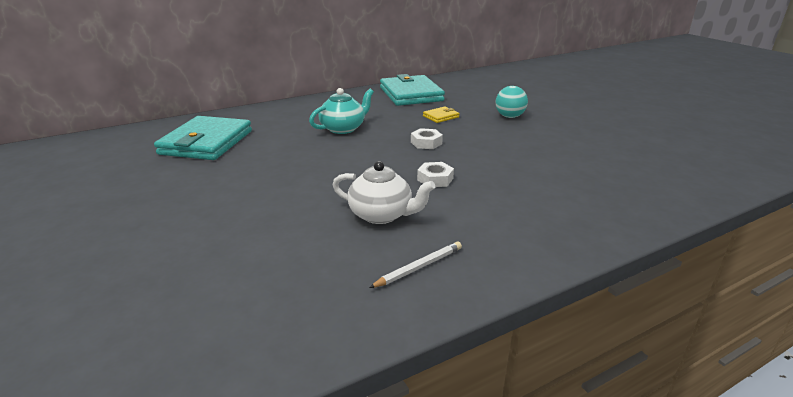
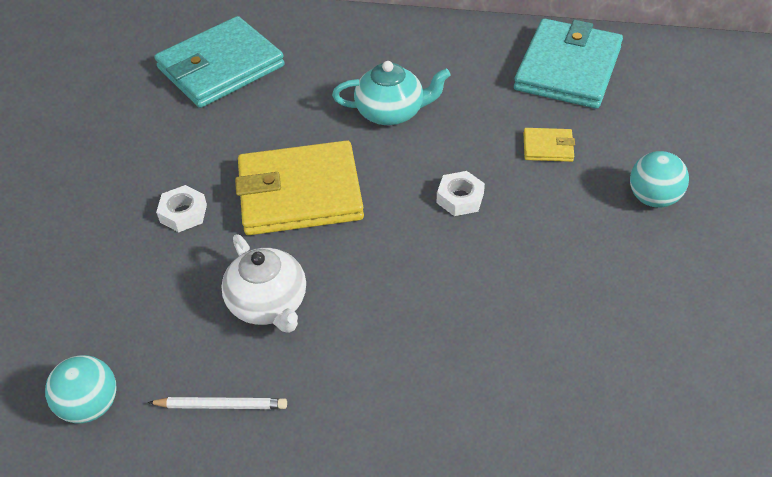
camera: 40 degrees right, 20 degrees up
(324, 314) = (91, 405): none -> turquoise ball
(334, 169) = (300, 193): none -> yellow wallet
(435, 179) = (390, 277): white nut -> white nut (183, 213)

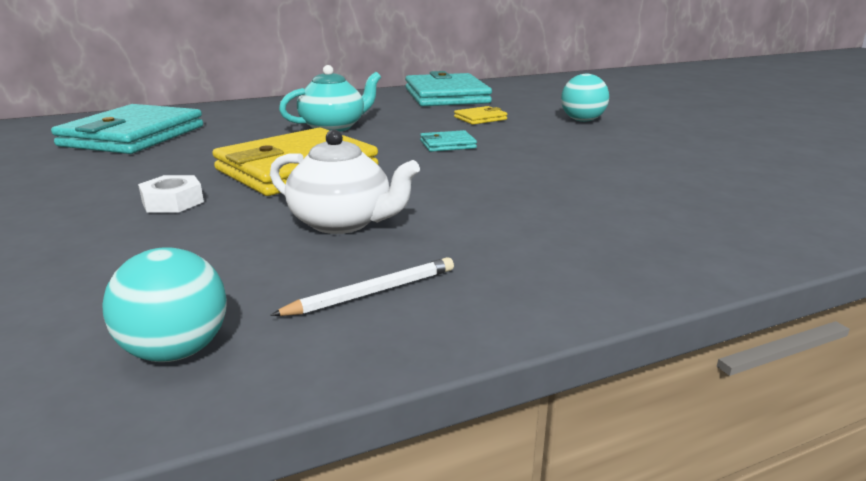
camera: 35 degrees left, 25 degrees down
(460, 198) = (447, 144): white nut -> turquoise wallet

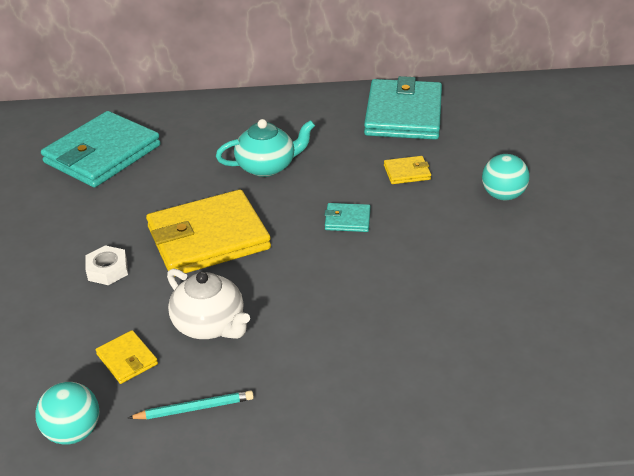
camera: 20 degrees right, 15 degrees up
(238, 265) = (127, 359): none -> yellow wallet
(372, 292) = (194, 408): white pencil -> turquoise pencil

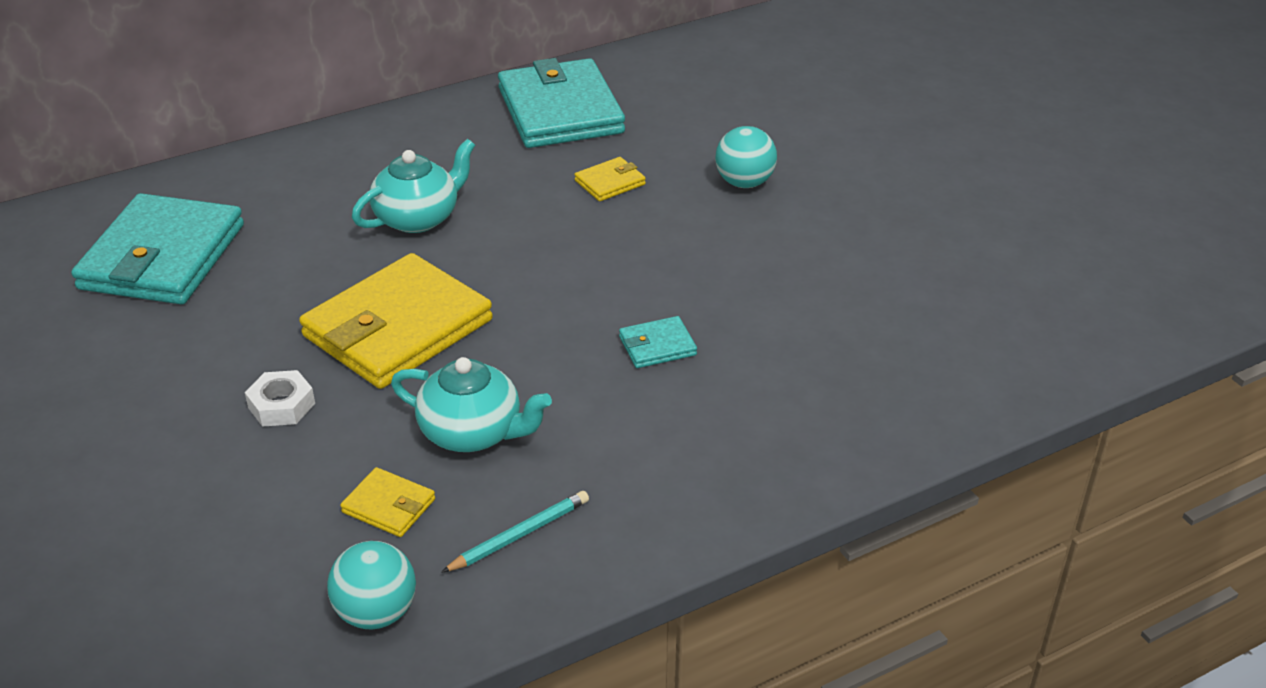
camera: 25 degrees left, 0 degrees up
(210, 324) = (472, 432): white teapot -> turquoise teapot
(347, 220) = (570, 259): turquoise wallet -> turquoise wallet (657, 346)

